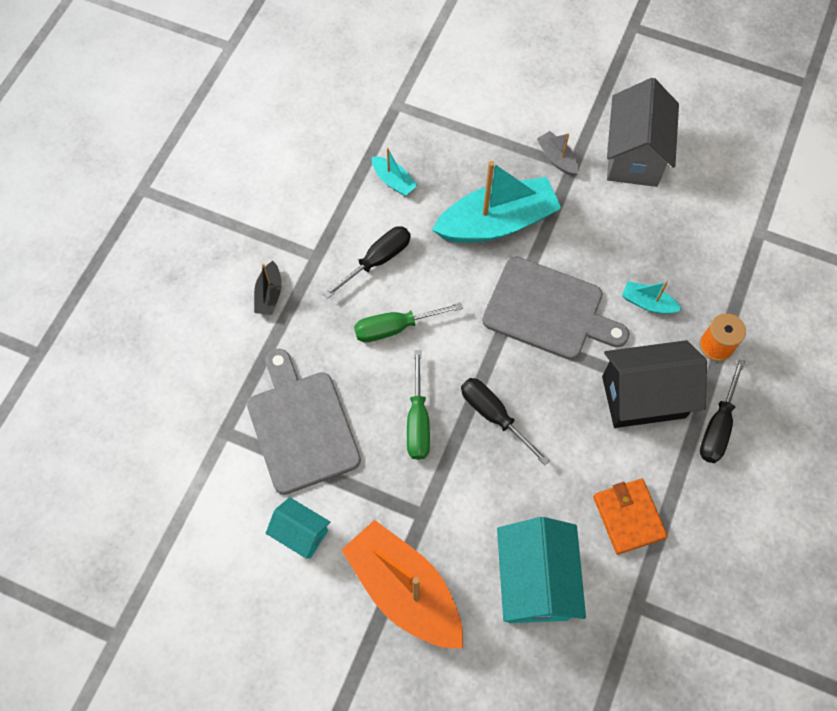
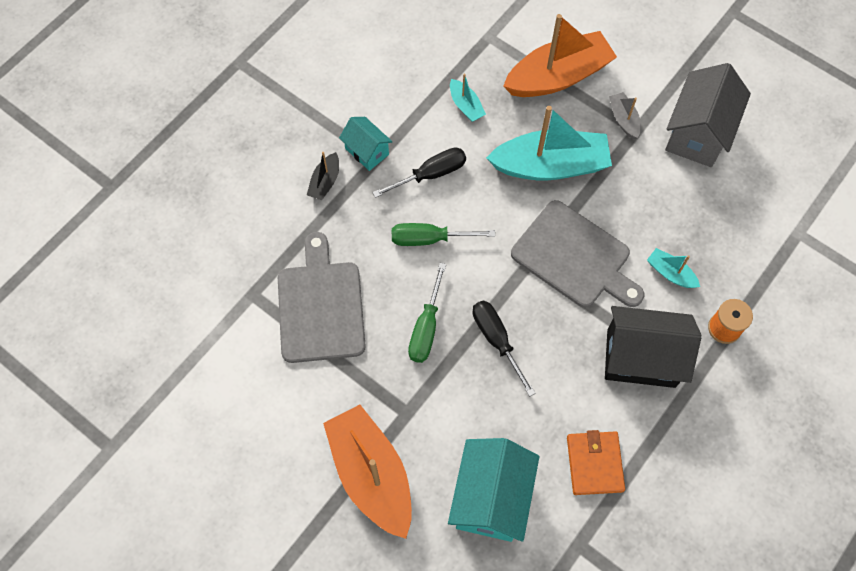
camera: 15 degrees right, 0 degrees up
(301, 533) = (294, 400): turquoise house -> turquoise house (367, 151)
(479, 130) = (558, 76): none -> orange boat
(717, 425) = (703, 402): black screwdriver -> none

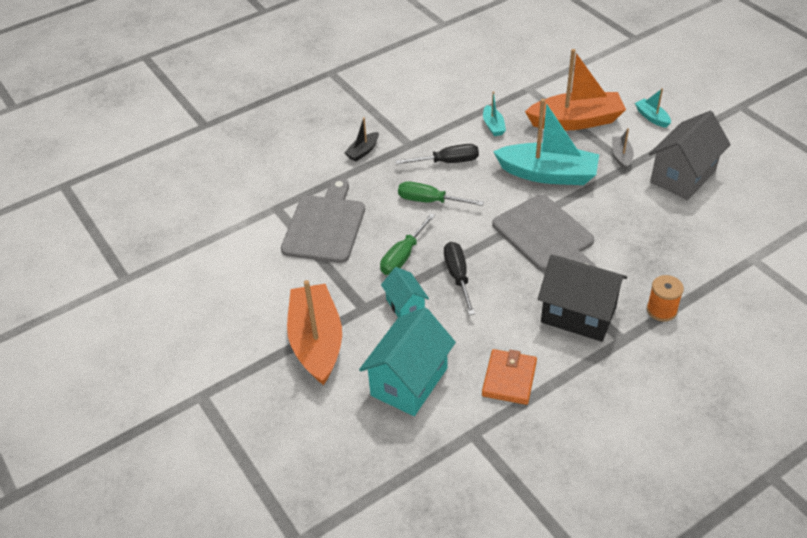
camera: 20 degrees right, 20 degrees down
(367, 151) = (403, 139): turquoise house -> turquoise house (405, 306)
(670, 273) = (626, 263): turquoise boat -> turquoise boat (652, 117)

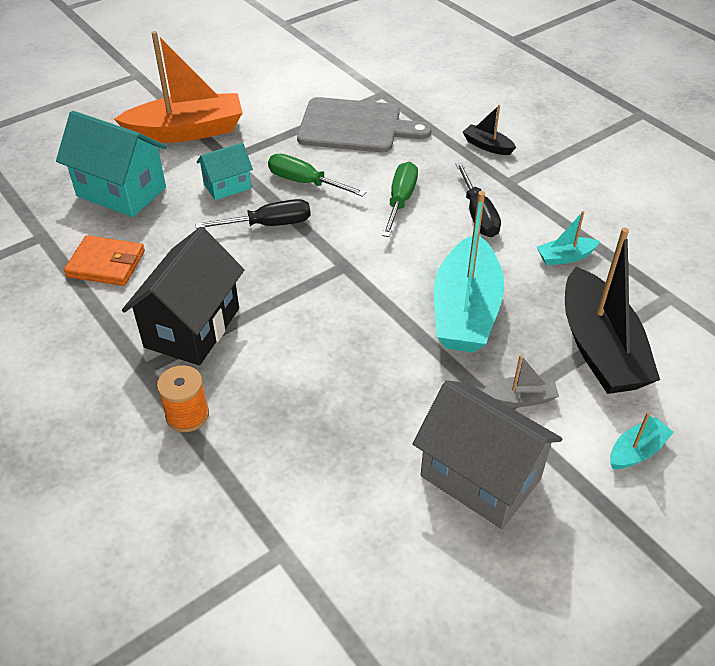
camera: 85 degrees right, 0 degrees up
(546, 236) = (337, 303): grey cutting board -> none
(576, 121) = (599, 348): orange boat -> black boat

